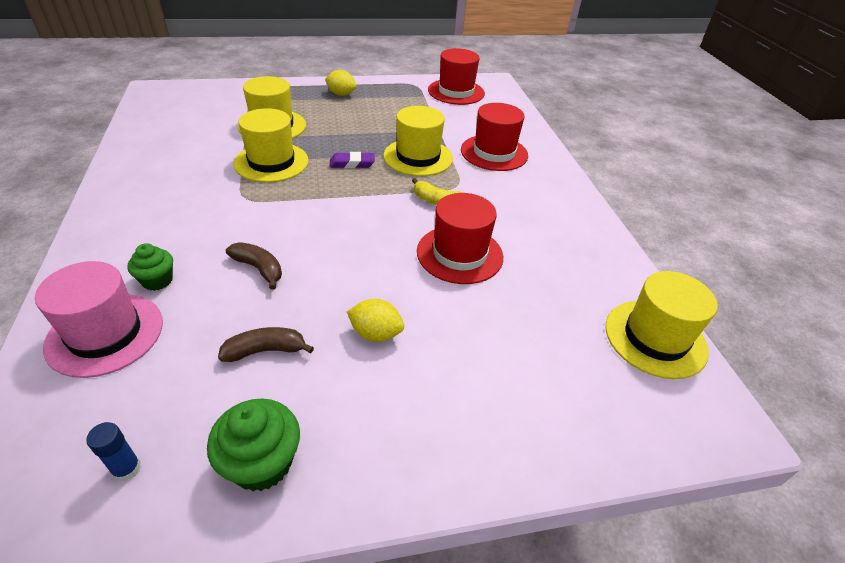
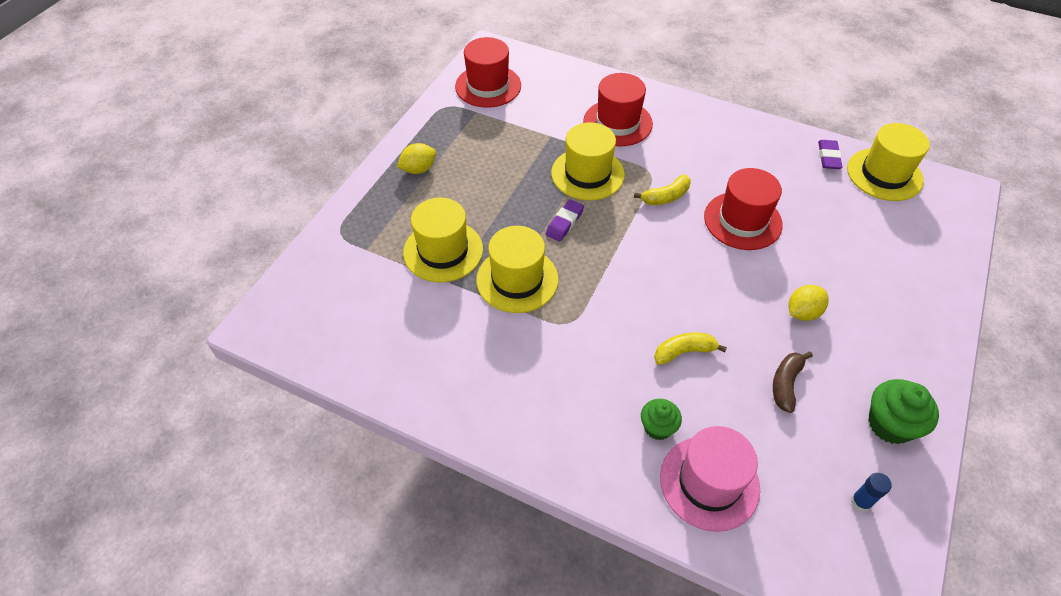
camera: 50 degrees left, 10 degrees up
(259, 269) = (684, 352): brown banana -> yellow banana
(621, 285) = (828, 157): none -> purple eraser

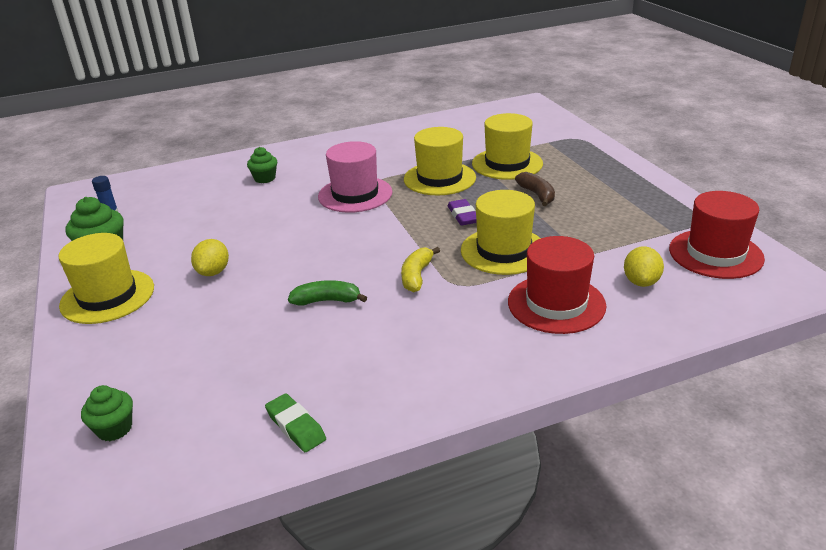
camera: 135 degrees right, 20 degrees down
(418, 169) = (614, 181): yellow lemon -> yellow lemon (641, 282)
(684, 352) = (284, 209): yellow banana -> none
(709, 482) = (213, 178): pink hat -> pink hat (355, 194)
(742, 220) = (327, 301): red hat -> green banana
(786, 384) = (196, 231): brown banana -> brown banana (537, 195)
(828, 157) = (296, 426): purple eraser -> green eraser
(884, 174) = (206, 453): yellow hat -> yellow hat (107, 296)
(932, 221) = (114, 429): none -> green cupcake

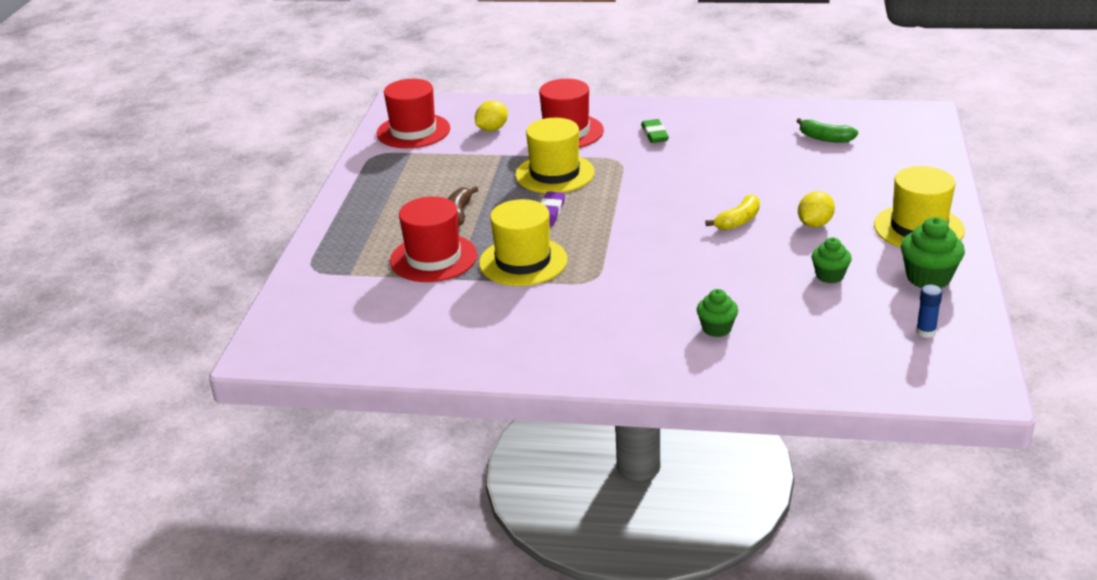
camera: 150 degrees left, 0 degrees up
(114, 429) = (904, 140): green cupcake -> green cupcake (829, 276)
(296, 426) = (787, 116): green eraser -> green eraser (654, 134)
(327, 301) = (727, 175): green banana -> green banana (825, 138)
(355, 194) = (628, 269): pink hat -> none
(417, 276) = (642, 174): yellow banana -> yellow banana (738, 221)
(507, 164) = (433, 258): yellow hat -> red hat

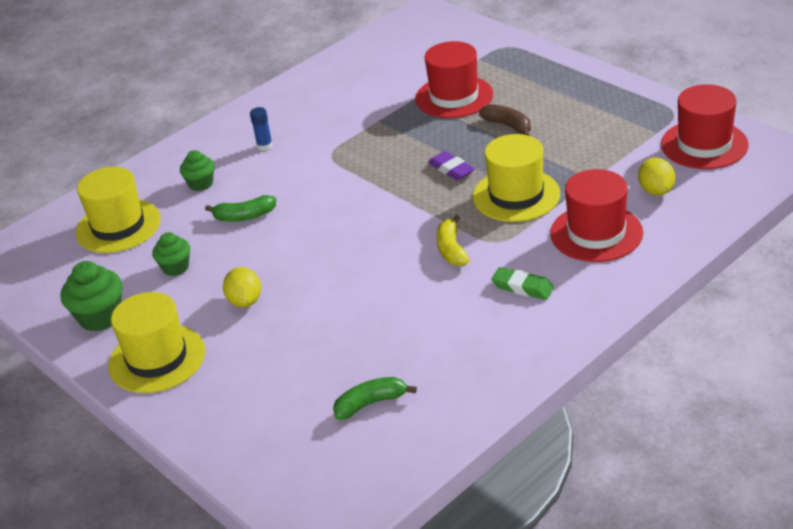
camera: 130 degrees right, 5 degrees up
(523, 261) = (396, 133): yellow hat -> yellow hat (118, 226)
(728, 278) = (244, 216): none -> green banana
(738, 221) = (307, 261): yellow banana -> yellow banana (451, 249)
(925, 332) = (59, 274): blue glue stick -> blue glue stick (264, 146)

